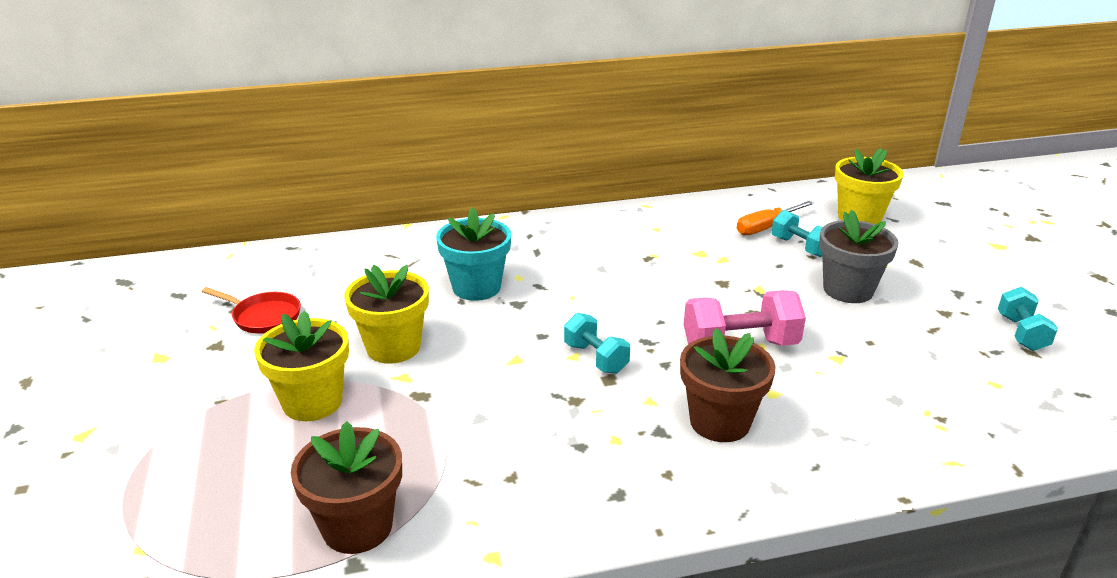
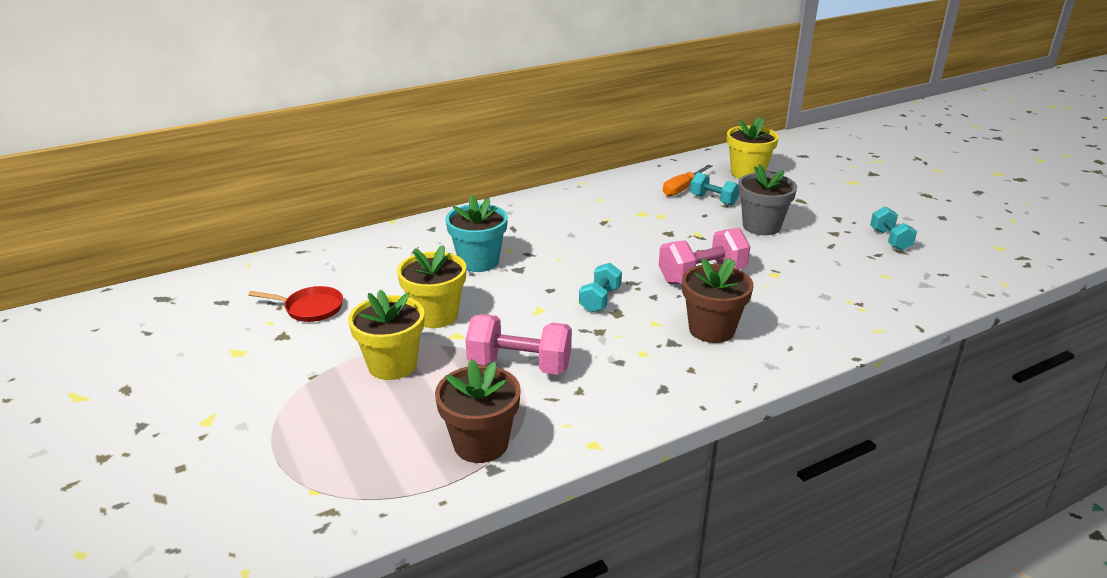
camera: 15 degrees left, 0 degrees up
(456, 429) = (519, 365): none -> pink dumbbell
(596, 358) = (600, 300): turquoise dumbbell -> turquoise dumbbell turned 75 degrees clockwise

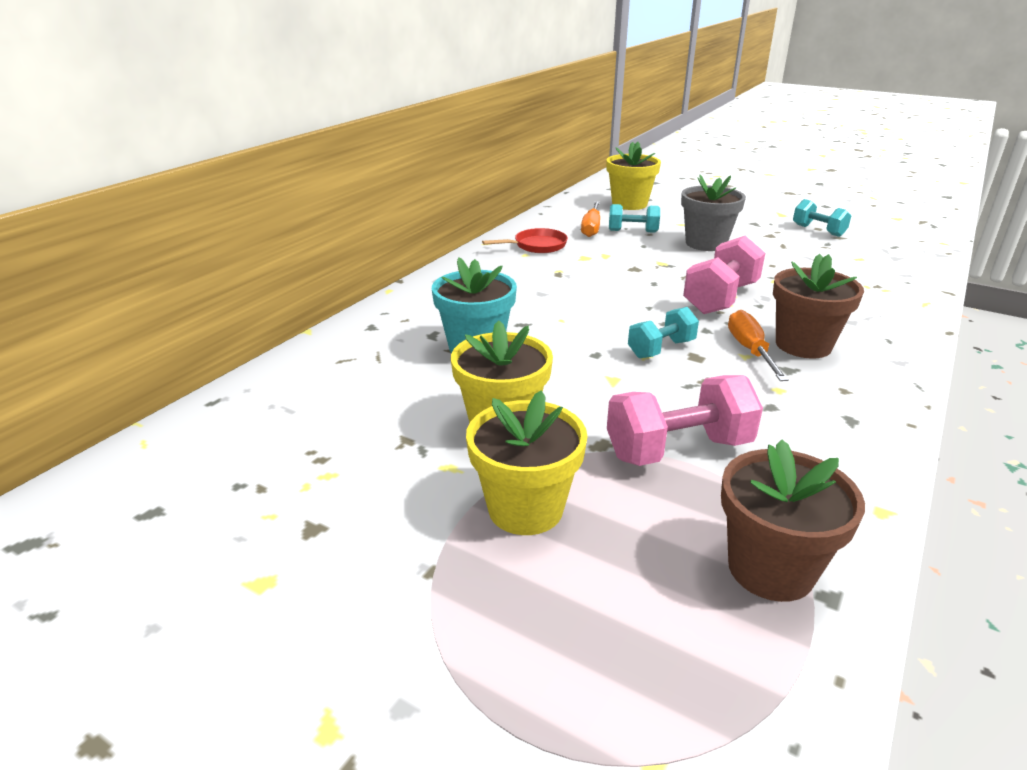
camera: 30 degrees left, 0 degrees up
(310, 308) = (314, 473): red pan -> red pan (537, 246)
(600, 300) = (661, 349): turquoise dumbbell -> turquoise dumbbell turned 60 degrees clockwise
(664, 320) = (750, 350): none -> orange screwdriver

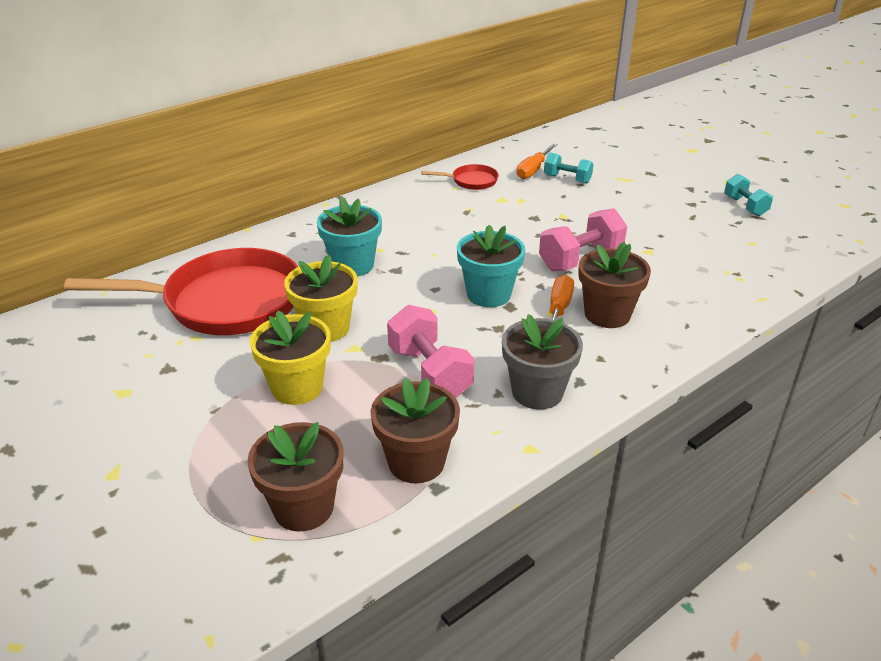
camera: 20 degrees right, 5 degrees up
(339, 420) = (225, 302): none -> red pan
(629, 204) = (591, 149): yellow flower pot -> none
(661, 349) = (488, 294): turquoise dumbbell -> turquoise flower pot
(678, 449) = (429, 373): pink dumbbell -> pink dumbbell turned 60 degrees clockwise
(682, 688) = (303, 507): none -> brown flower pot
(706, 243) = (621, 203): grey flower pot -> grey flower pot (537, 392)

